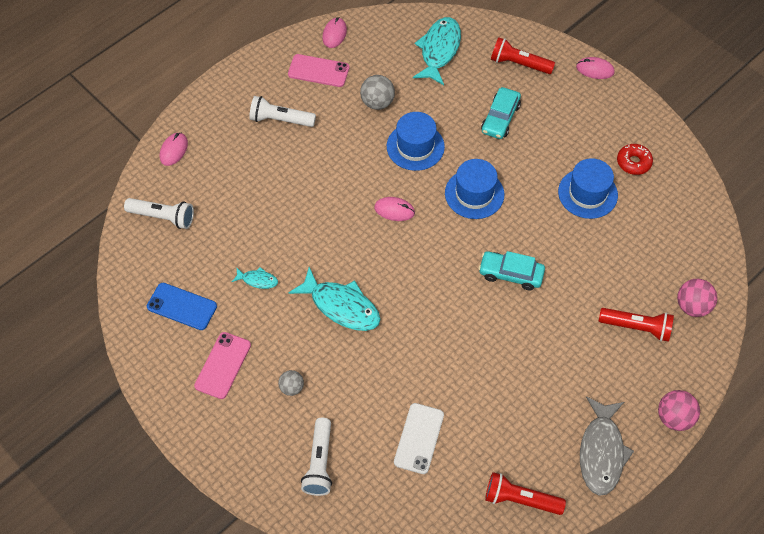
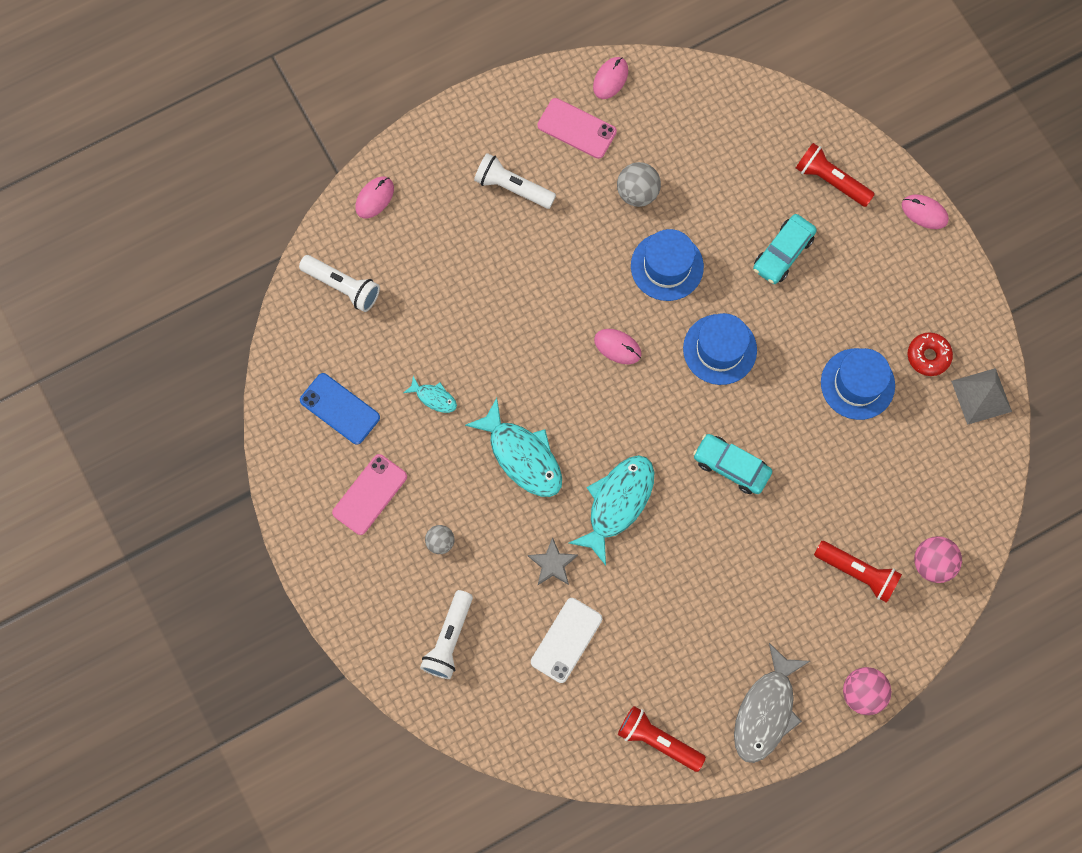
camera: 15 degrees right, 15 degrees up
(390, 382) = (552, 564): none -> grey star
(439, 50) = (735, 135): turquoise fish -> turquoise fish (617, 503)
(683, 180) = (981, 396): none -> grey pyramid

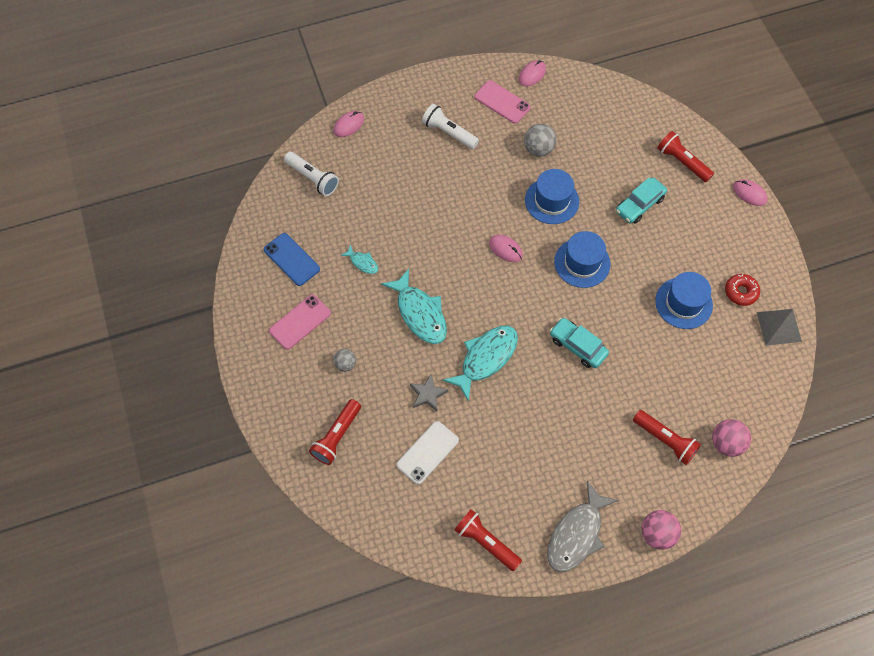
camera: 10 degrees right, 10 degrees down
(449, 639) = (337, 436): white flashlight -> red flashlight

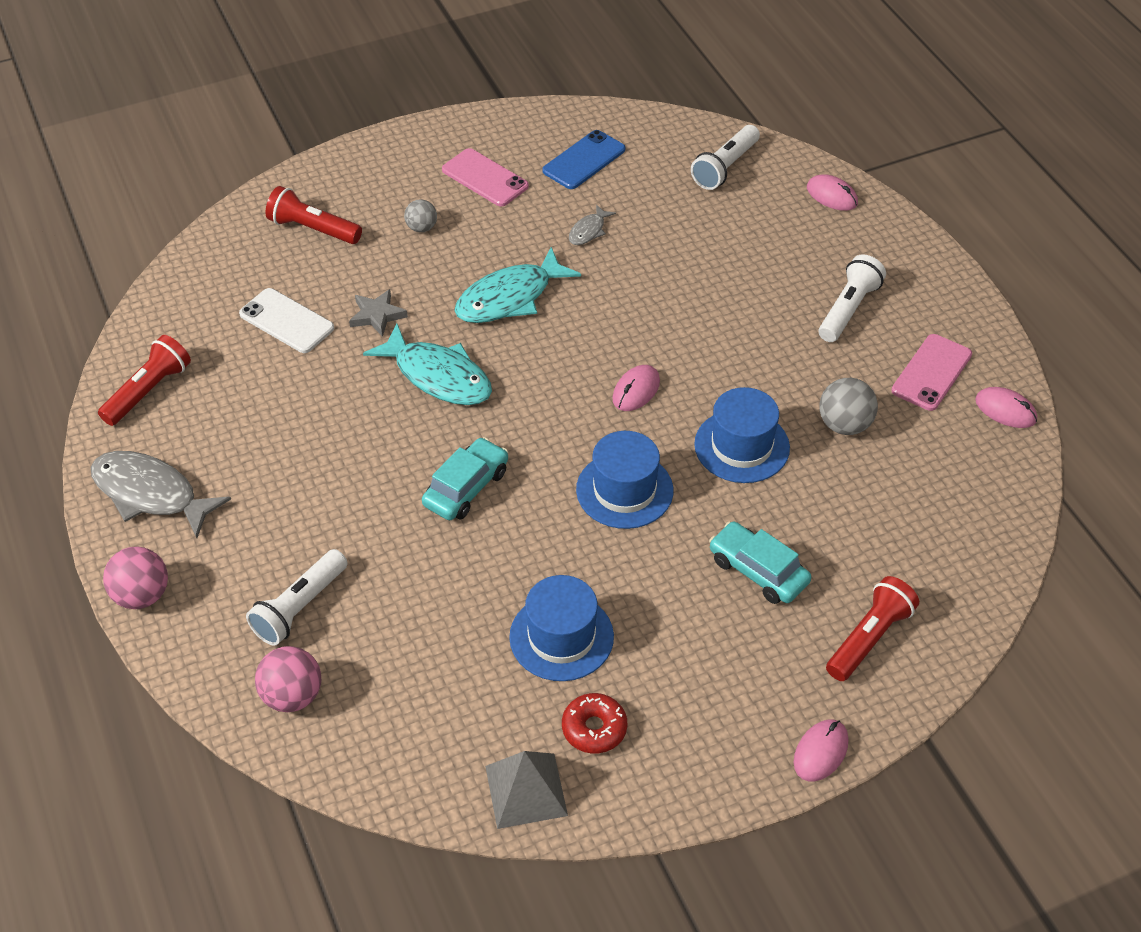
camera: 85 degrees right, 15 degrees down
(362, 262) = (588, 231): turquoise fish -> grey fish
(665, 440) = (299, 607): red flashlight -> white flashlight

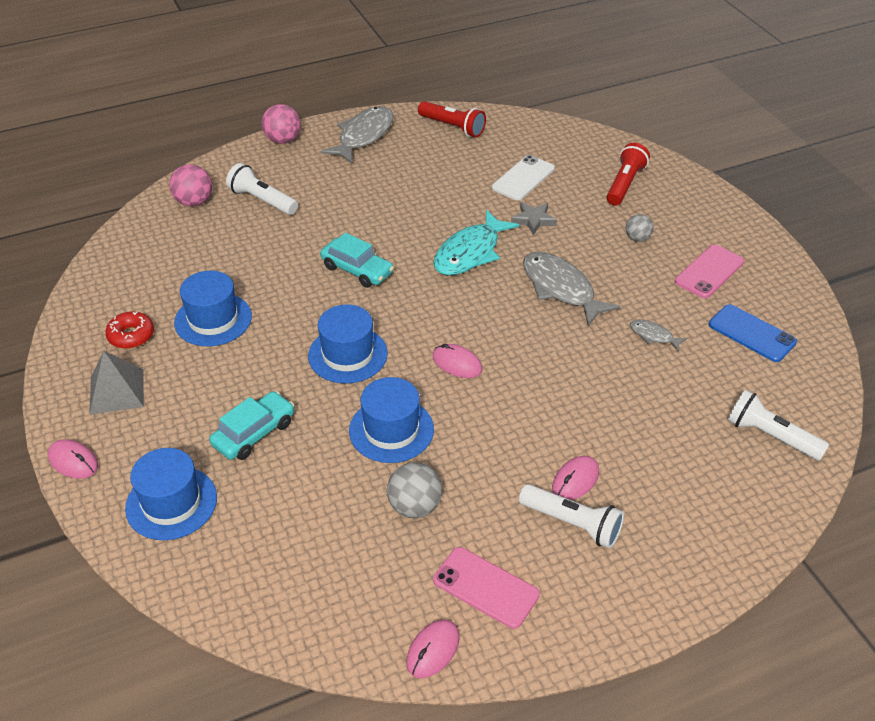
camera: 90 degrees right, 5 degrees down
(509, 298) = (561, 288): turquoise fish -> grey fish
(526, 790) = (93, 303): grey pyramid -> grey pyramid (117, 391)
(832, 196) = (748, 524): pink mouse -> pink mouse (575, 480)
(869, 638) = (171, 503): red flashlight -> blue hat

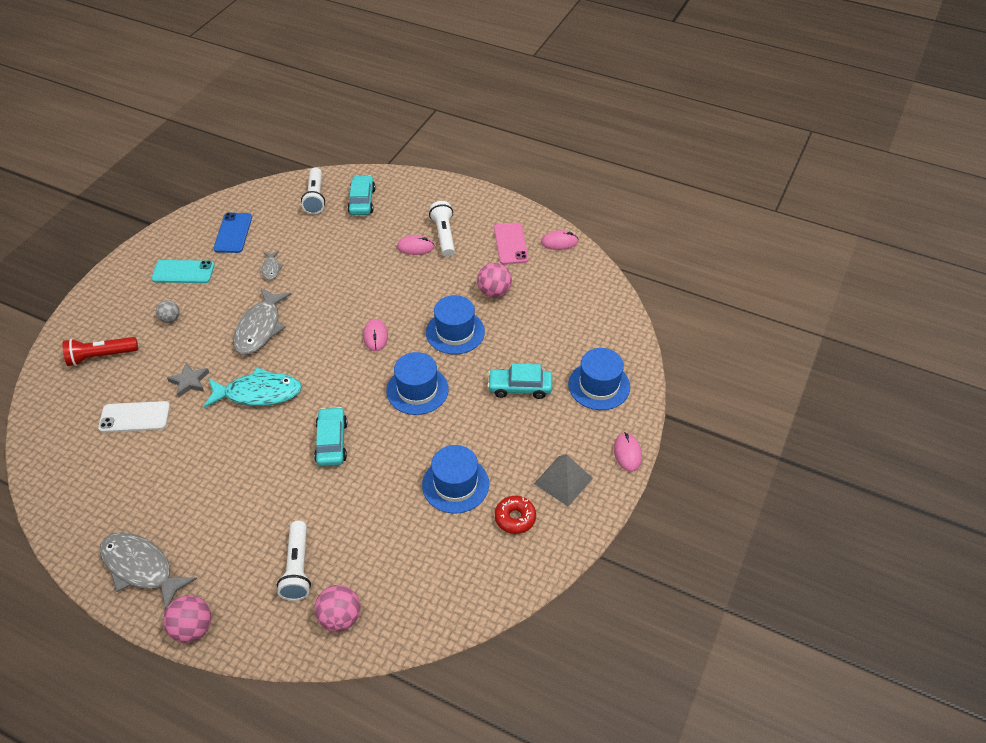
camera: 130 degrees left, 5 degrees up
(363, 136) = (141, 568): grey fish -> grey fish turned 45 degrees clockwise
(415, 506) = (494, 292): grey ball -> pink ball
(453, 127) = (80, 510): red flashlight -> none
(709, 272) = (183, 272): pink phone -> turquoise phone
(724, 479) = (362, 201): none -> turquoise car

